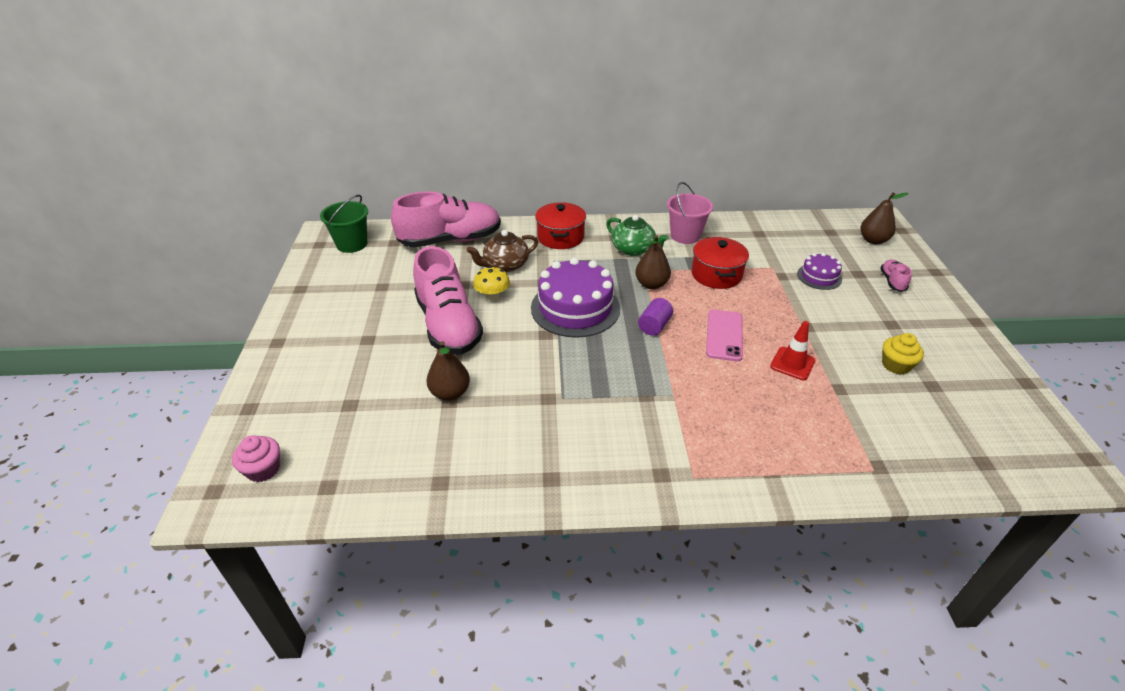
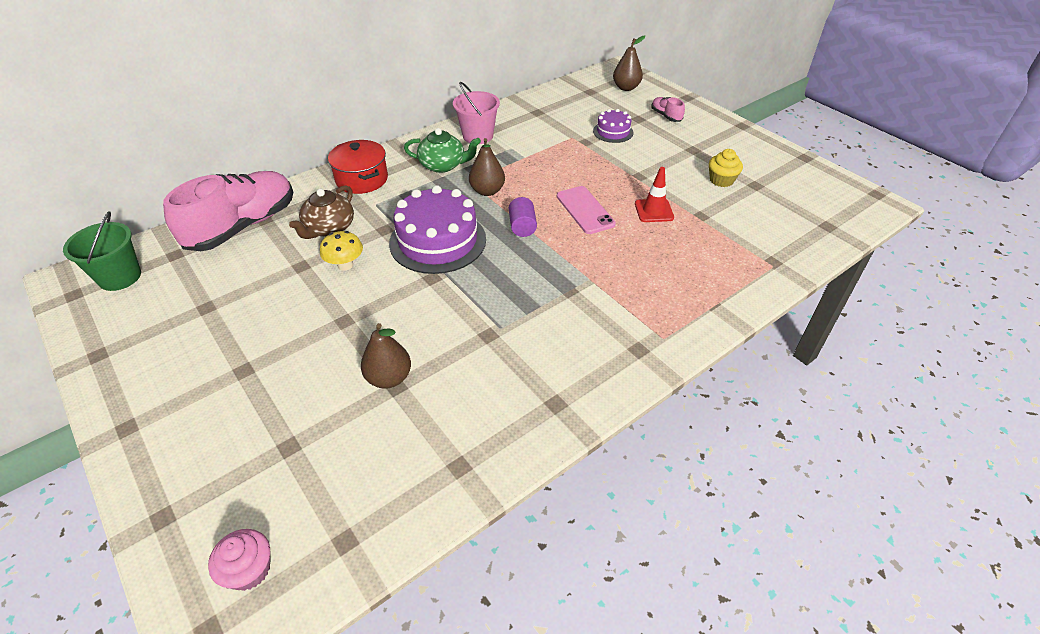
camera: 35 degrees left, 5 degrees up
(448, 325) = (323, 313): pink shoe -> none
(716, 274) = (534, 161): red pot -> none

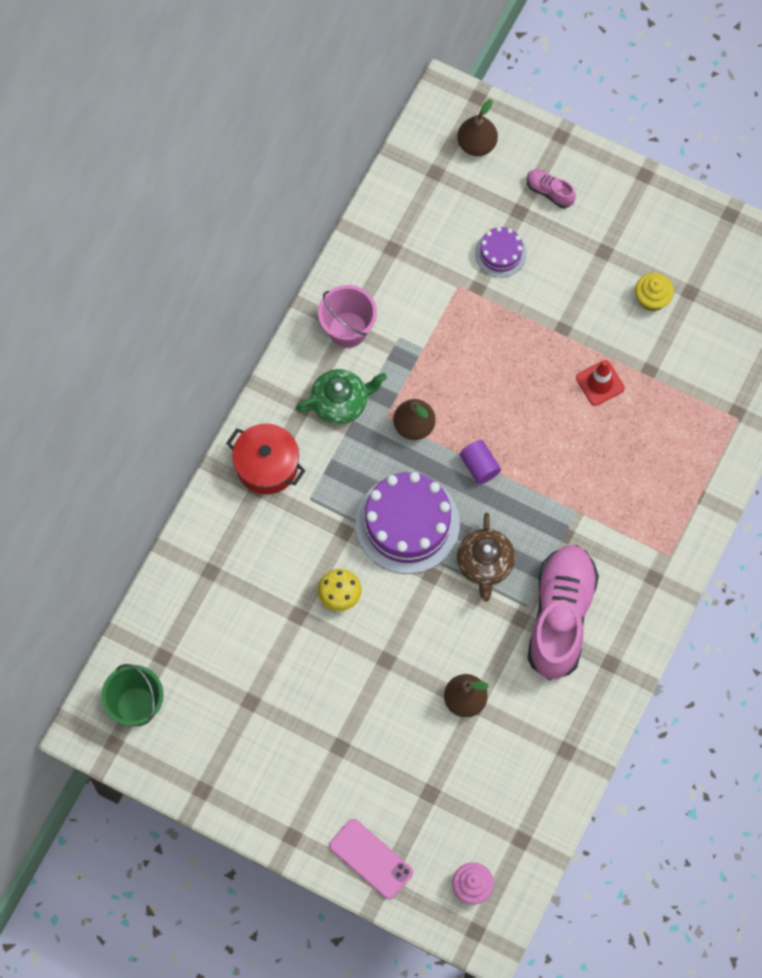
camera: 25 degrees left, 25 degrees up
(243, 226) = (197, 591): pink shoe -> pink shoe (560, 616)
(329, 228) = (287, 554): brown teapot -> brown teapot (485, 564)
(585, 210) = (530, 412): pink phone -> pink phone (371, 859)

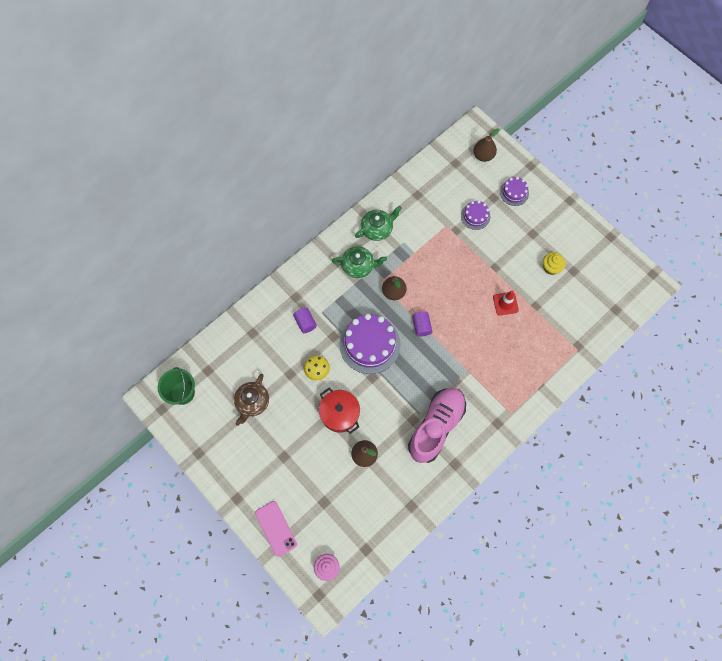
camera: 20 degrees right, 0 degrees up
(267, 465) = (305, 286): red pot -> red pot (340, 414)
(290, 525) = (305, 323): none -> purple cylinder
(348, 329) = (377, 229): pink bucket -> green teapot
(485, 564) = (404, 382): brown teapot -> brown teapot (252, 402)
(549, 192) = (514, 192): pink shoe -> purple cake

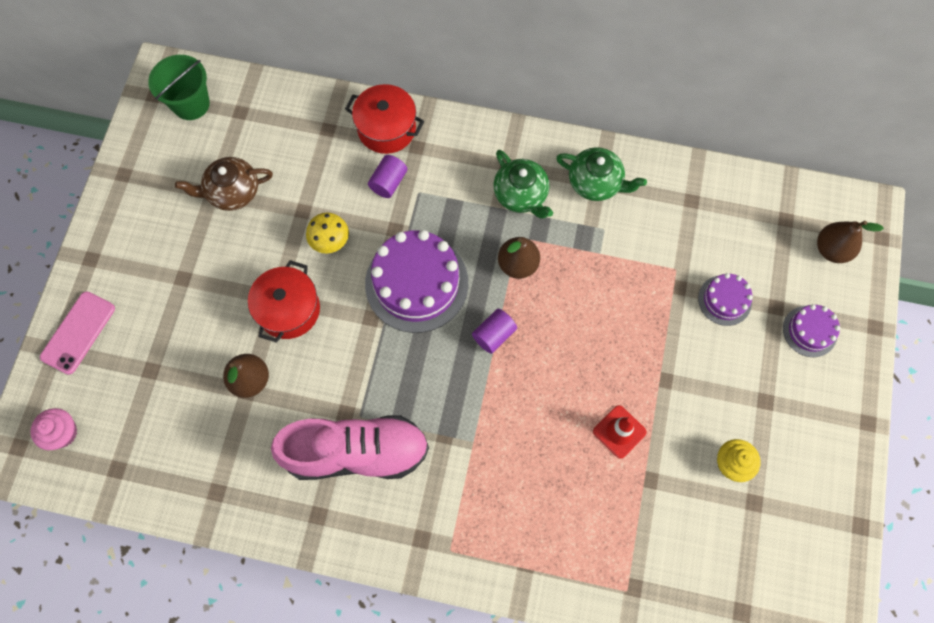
camera: 55 degrees right, 0 degrees up
(274, 304) = (386, 129): none -> red pot

